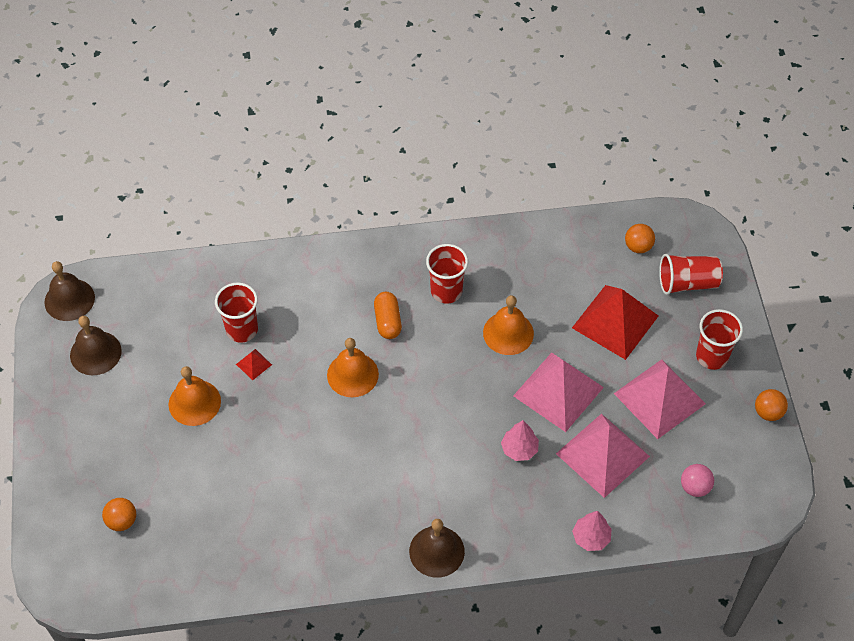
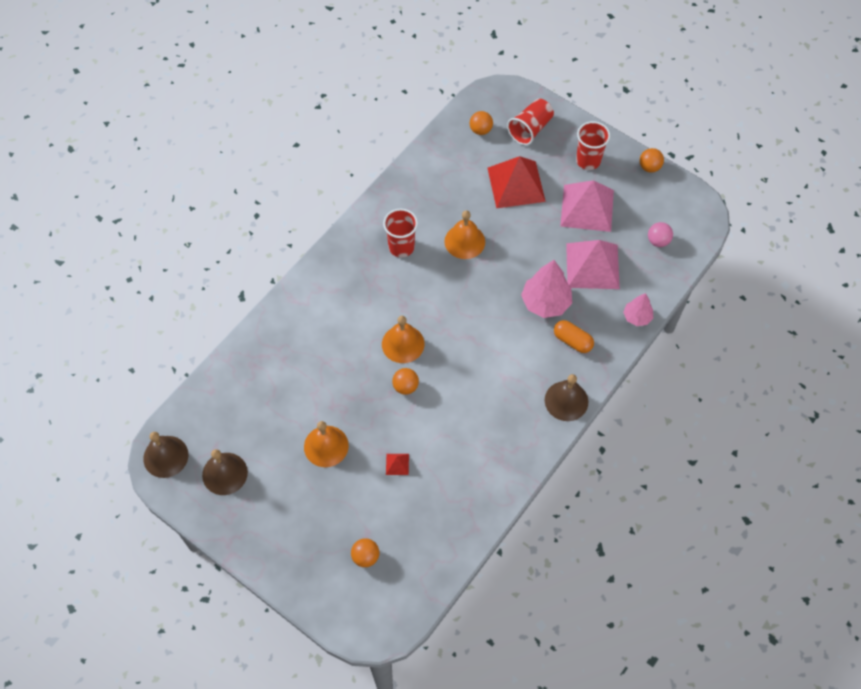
camera: 45 degrees left, 5 degrees up
(242, 330) = (303, 376): red cup -> none
(254, 364) = (336, 390): red pyramid -> red pyramid (397, 464)
(313, 412) = (405, 386): none -> orange ball
(388, 321) = (387, 294): orange capsule -> orange capsule (572, 341)
(519, 449) = (545, 302): pink tree -> pink tree, size x1.70
(558, 391) = (529, 251): pink pyramid -> none

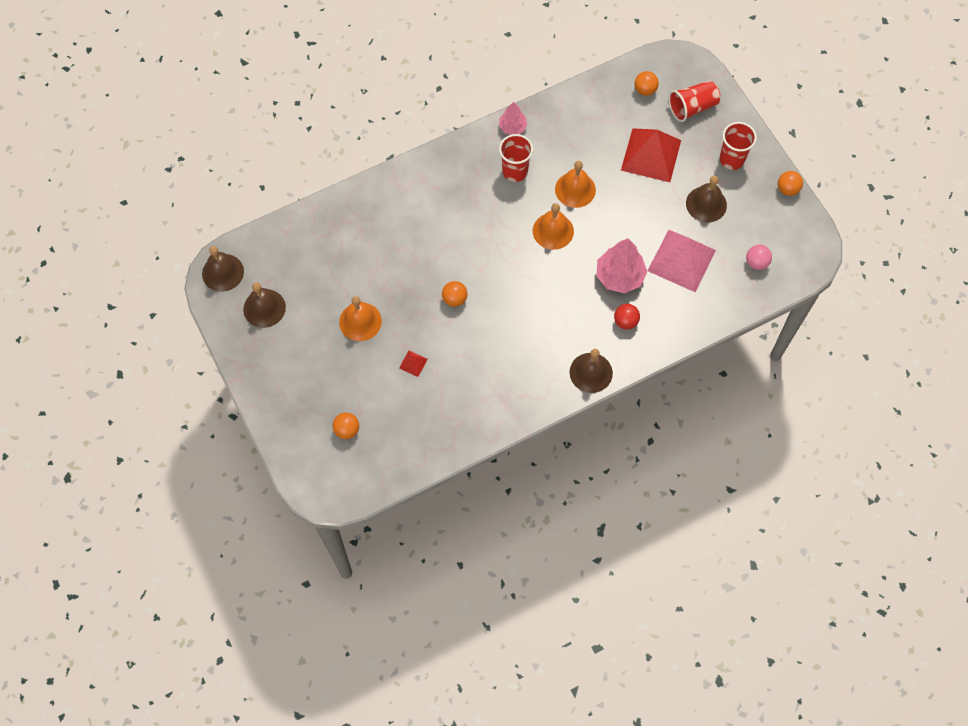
camera: 25 degrees right, 5 degrees up
(403, 344) = (471, 260): orange bell -> orange bell (553, 231)
(572, 341) = (625, 321): orange capsule -> red ball
(587, 208) = (706, 204): pink pyramid -> brown bell
(637, 317) = (697, 324): pink tree -> pink tree (512, 127)

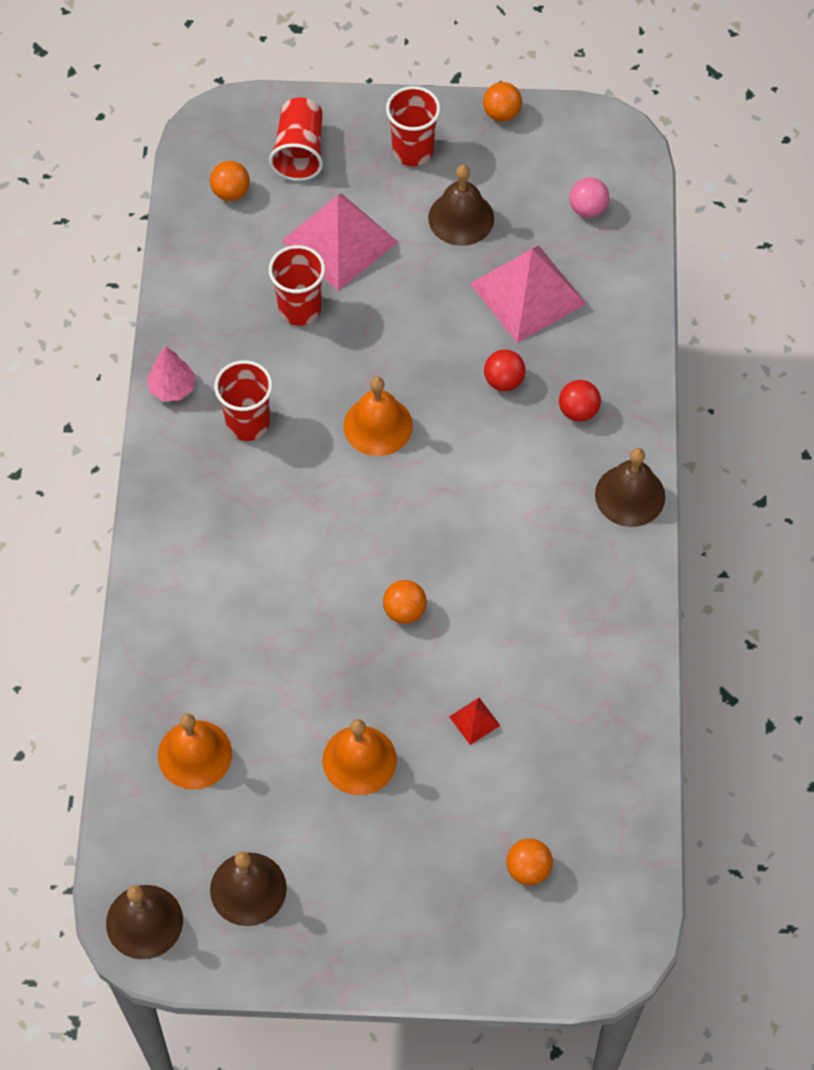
camera: 60 degrees left, 5 degrees down
(575, 189) = (330, 362): orange bell -> orange bell (195, 754)
(597, 159) = (300, 309): none -> red cup
(619, 276) = (504, 381): pink tree -> red ball
(651, 155) = (339, 241): red pyramid -> pink pyramid

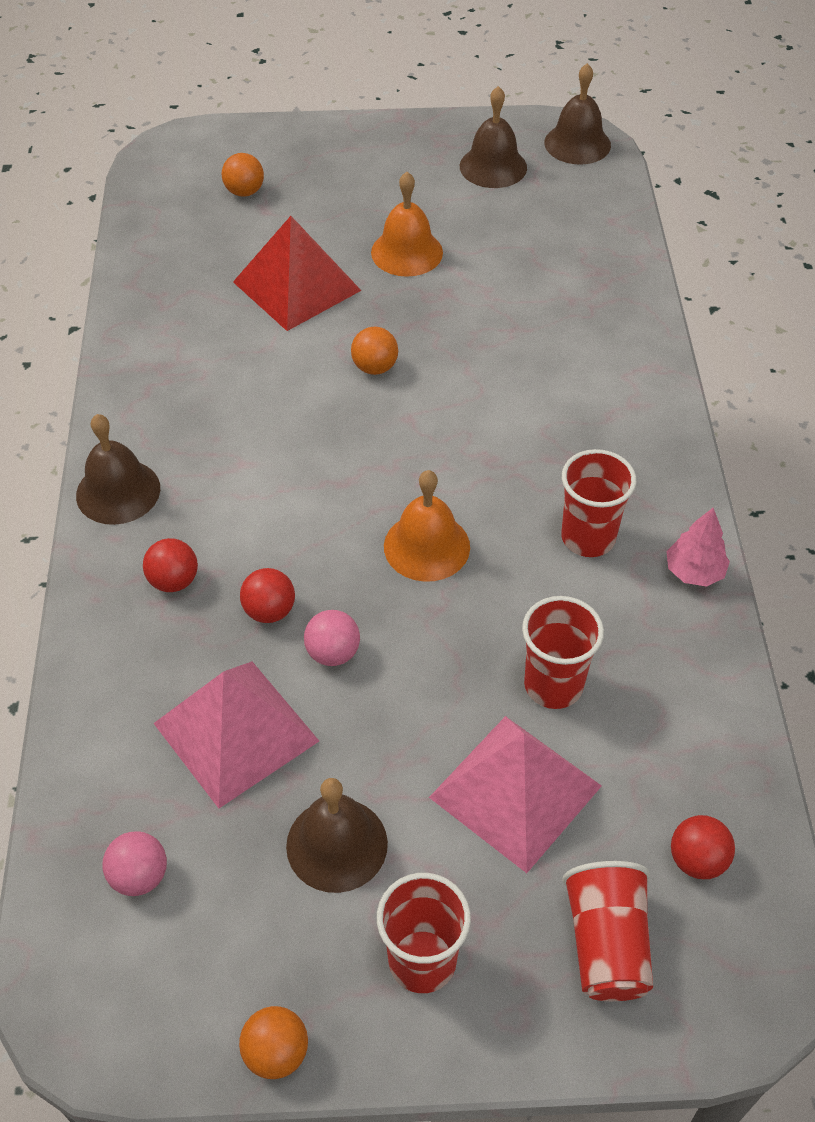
camera: 175 degrees right, 10 degrees down
(195, 754) = (565, 247): orange bell -> none
(231, 192) = (697, 860): orange ball -> red ball
(457, 344) = (333, 653): none -> pink ball
(474, 721) = (296, 286): red pyramid -> red pyramid, size x2.49

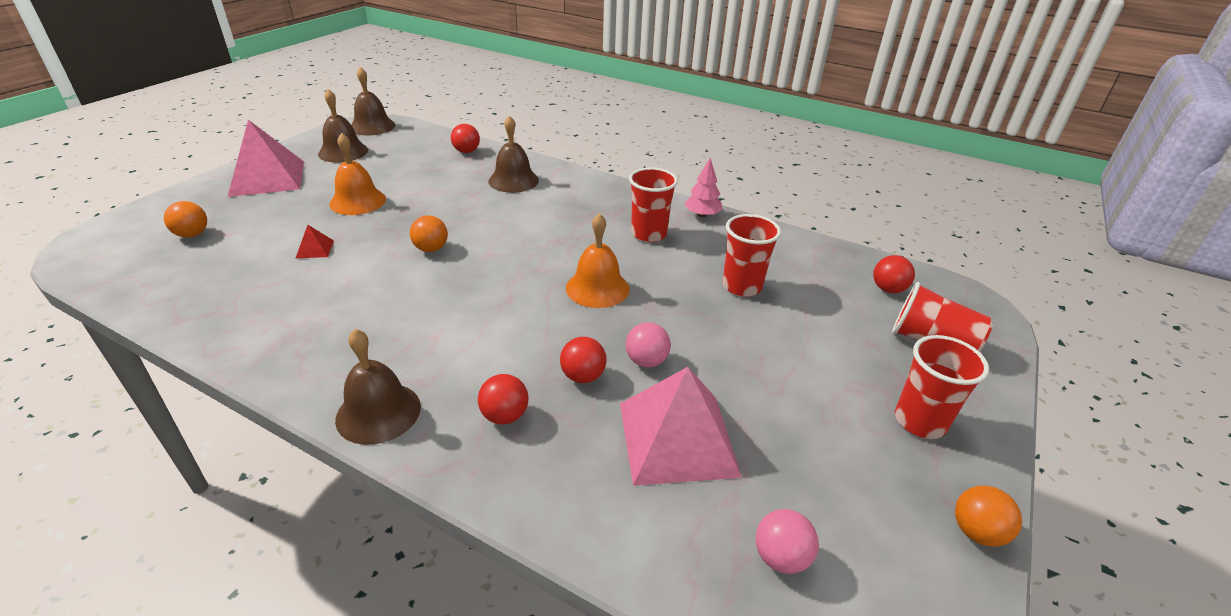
camera: 60 degrees left, 15 degrees down
(296, 286) = (315, 249): red pyramid -> red pyramid, size x0.40
(337, 844) = (808, 424): brown bell -> brown bell (513, 180)
(515, 791) = (809, 330): pink pyramid -> pink pyramid (267, 178)
(609, 259) = (466, 151): none -> red ball

